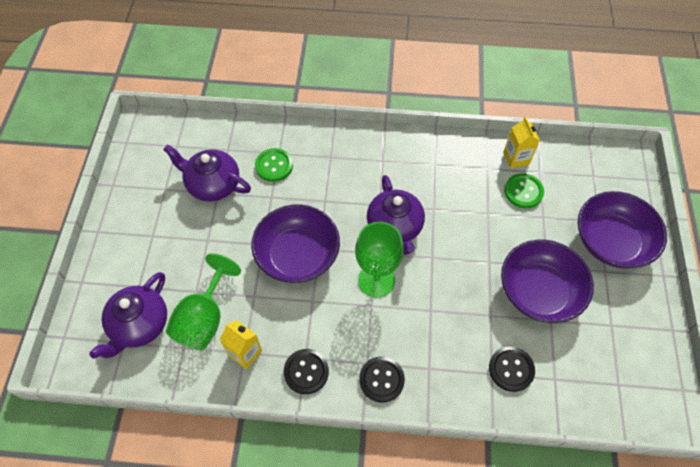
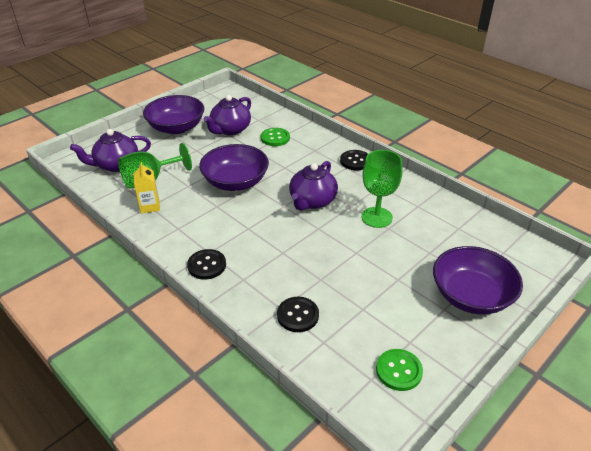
camera: 40 degrees right, 20 degrees down
(212, 185) = (230, 129): purple teapot -> purple teapot turned 120 degrees counterclockwise
(306, 372) = (169, 234): black button -> black button (355, 161)
(376, 280) = (267, 218): green goblet -> green goblet (376, 217)
(516, 158) = (447, 212): yellow carton -> none
(523, 191) = (430, 231): green button -> green button (399, 371)
(539, 292) = (373, 288): purple bowl -> purple bowl (176, 128)

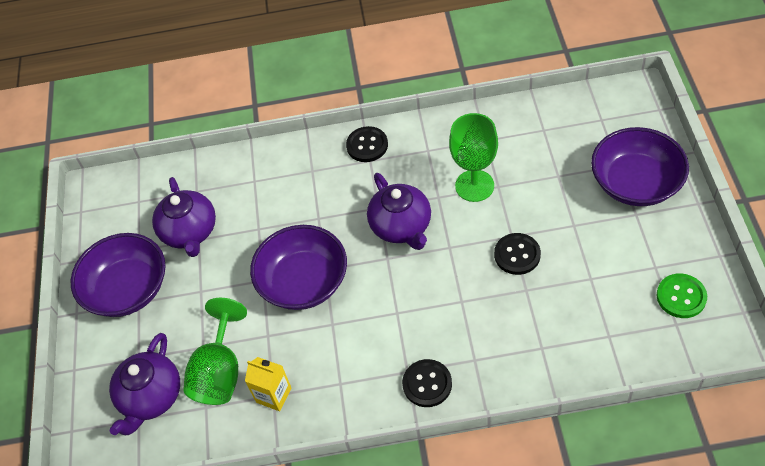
camera: 45 degrees left, 15 degrees up
(275, 138) = (252, 195): green button -> none
(298, 315) = (561, 338): black button -> black button (517, 255)

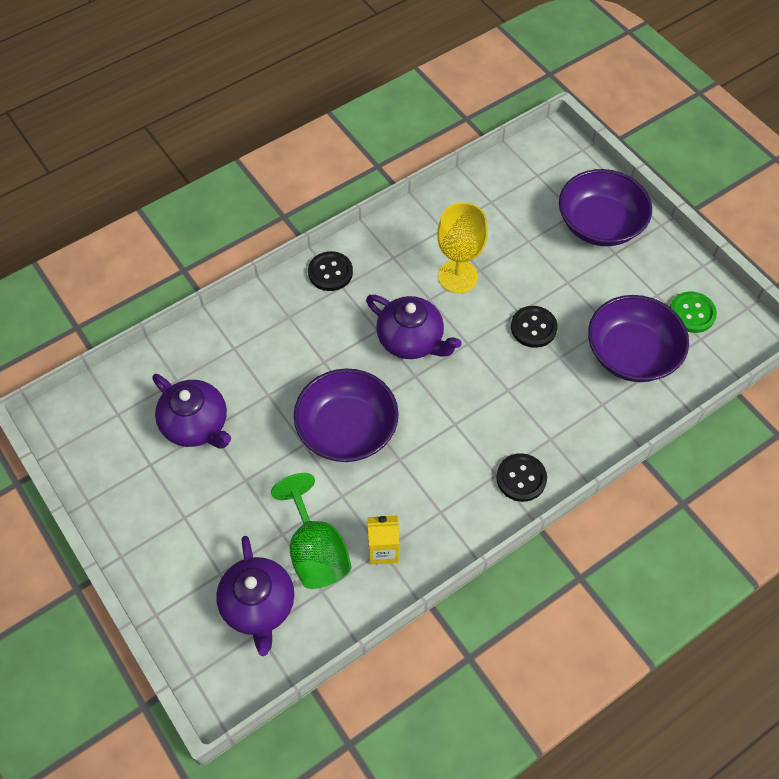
camera: 35 degrees left, 5 degrees up
(128, 289) = (164, 509): purple bowl -> purple bowl (631, 354)
(474, 186) = (458, 276): green goblet -> yellow goblet

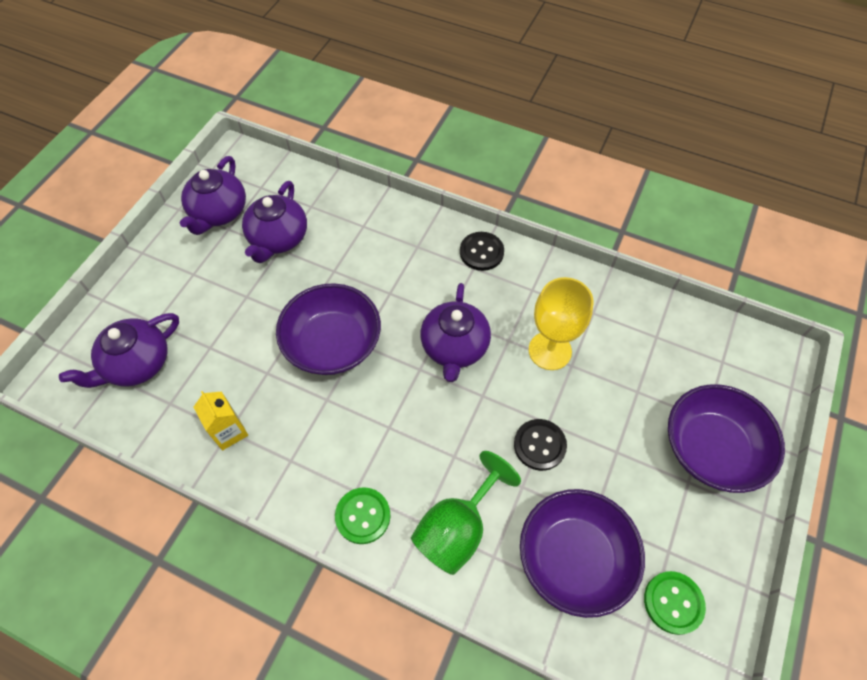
camera: 60 degrees right, 0 degrees up
(122, 465) = (219, 213): none -> purple teapot
(316, 550) = (205, 380): green goblet -> green goblet (457, 528)
(521, 478) = (363, 516): black button -> green button

